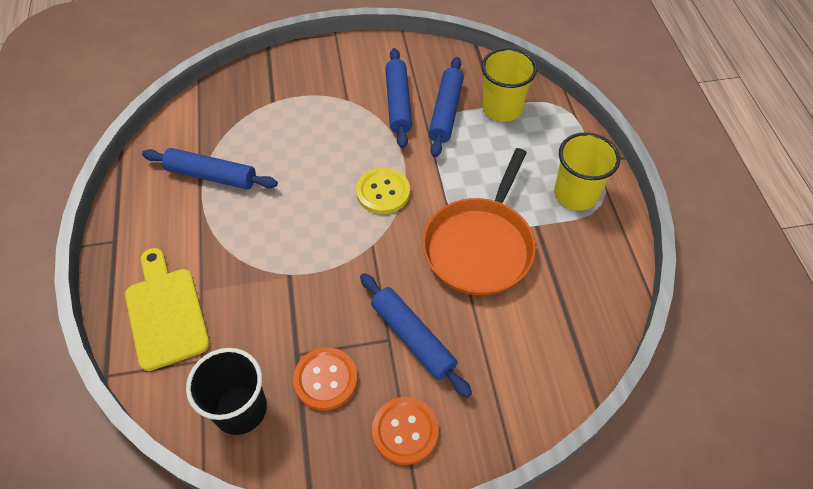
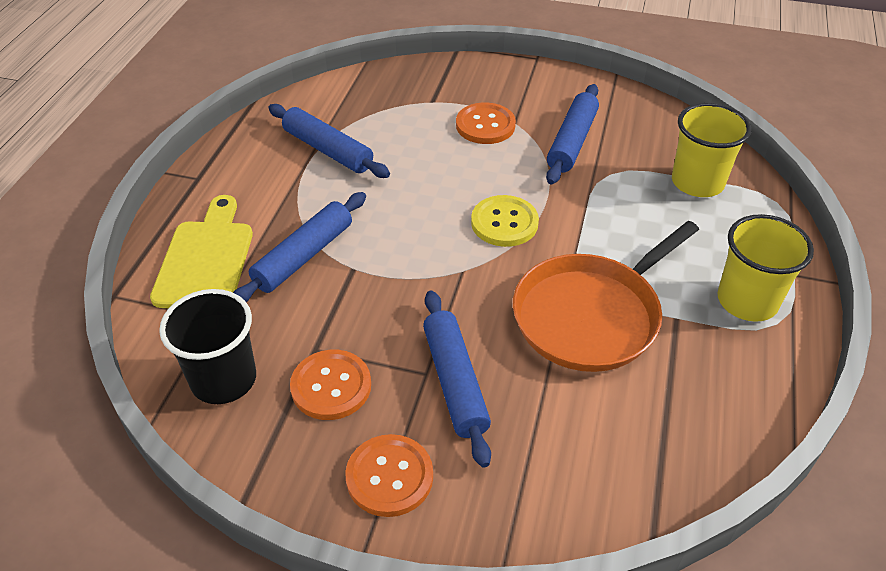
camera: 25 degrees right, 10 degrees down
(326, 110) = (485, 125): none -> orange button
(445, 112) = (624, 166): blue rolling pin -> blue rolling pin (303, 256)

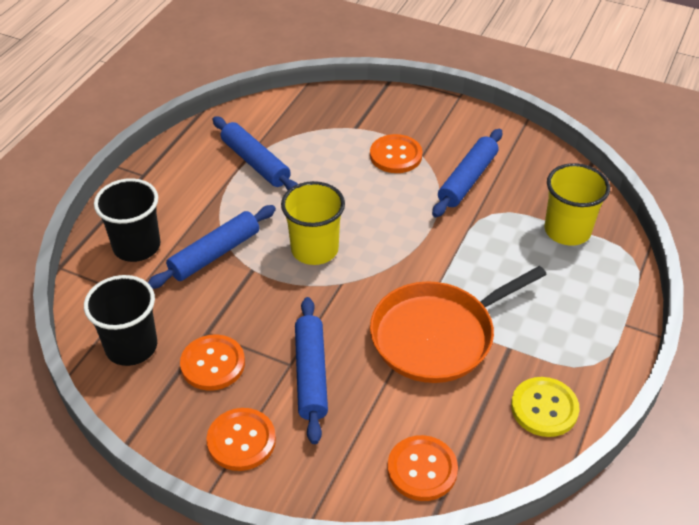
camera: 10 degrees right, 0 degrees up
(206, 259) = (137, 246): yellow cutting board -> black cup
(504, 223) = (388, 246): yellow button -> yellow button (544, 408)
(621, 478) = (422, 469): none -> orange button
(747, 301) = (574, 341): yellow cup -> yellow cup (314, 249)

